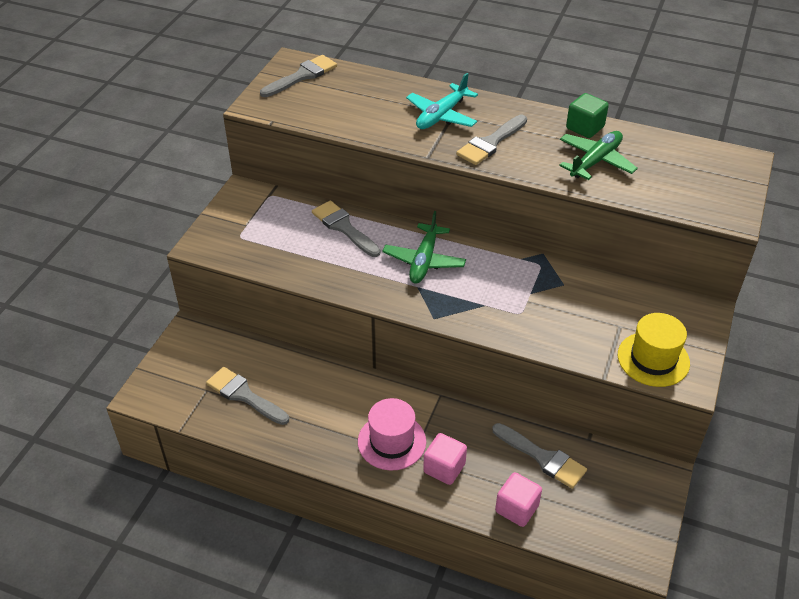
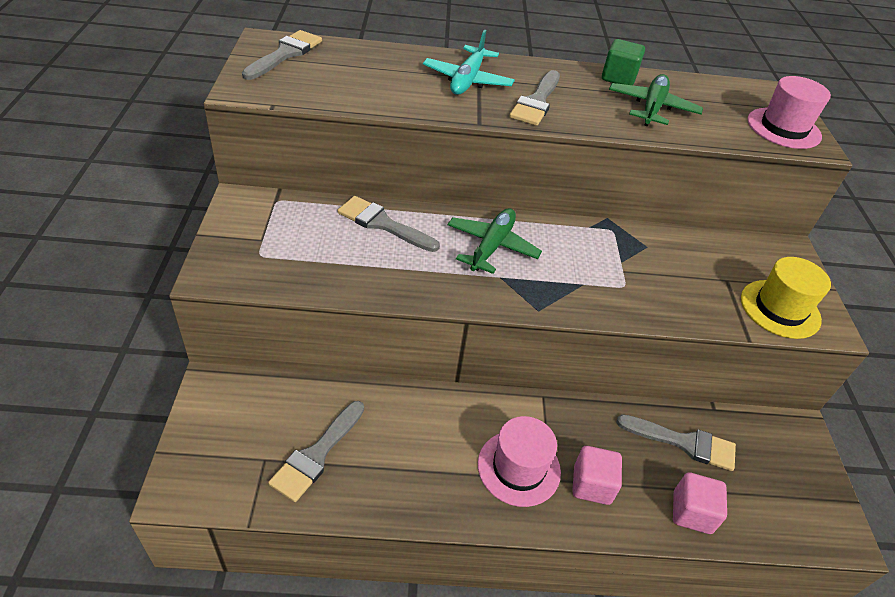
camera: 25 degrees left, 0 degrees up
(244, 395) = (317, 454): grey brush -> grey brush turned 75 degrees counterclockwise
(424, 261) = (492, 246): green plane -> green plane turned 150 degrees counterclockwise
(715, 197) = (783, 128): none -> pink hat

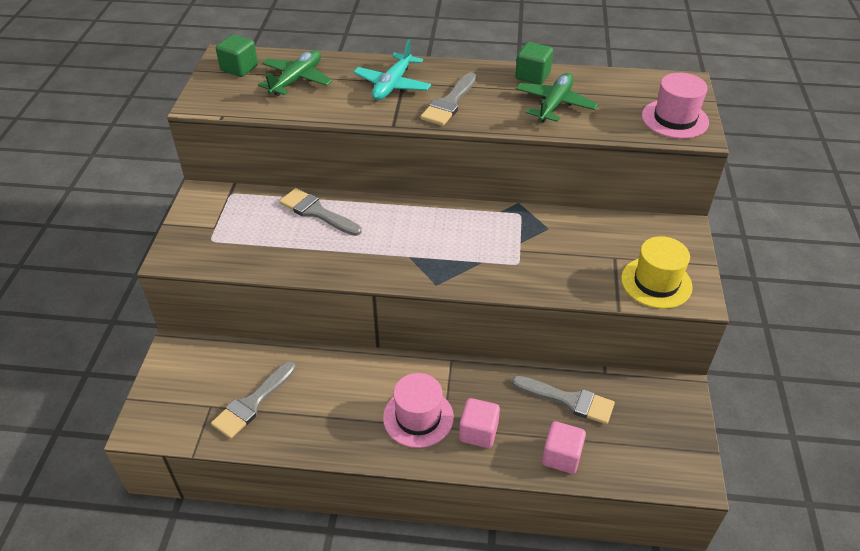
camera: 10 degrees right, 0 degrees up
(285, 54) = (239, 68): grey brush -> green cube
(492, 246) = (407, 230): green plane -> green plane (297, 80)

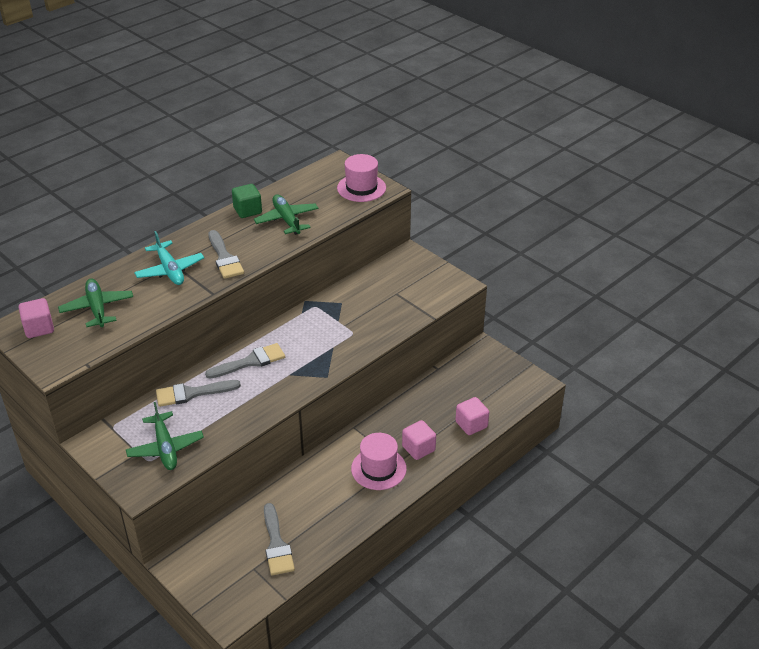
camera: 50 degrees left, 5 degrees down
(235, 239) = (165, 448): none -> green plane
(239, 68) = (39, 328): green cube -> pink cube
(568, 400) = (439, 396): grey brush -> grey brush (250, 362)
(656, 282) = (432, 291): yellow hat -> none

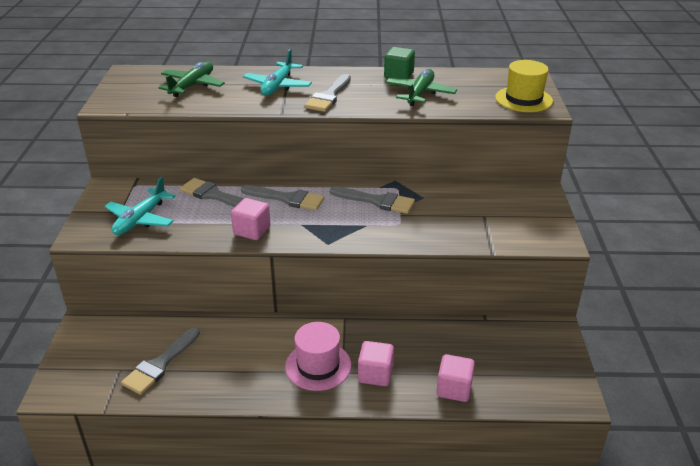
camera: 45 degrees right, 5 degrees down
(39, 328) = (140, 80): pink cube -> pink cube (252, 231)
(165, 448) = (140, 219): green plane -> turquoise plane
(315, 325) = (376, 201): none -> grey brush
(361, 188) = (523, 99): pink hat -> yellow hat

